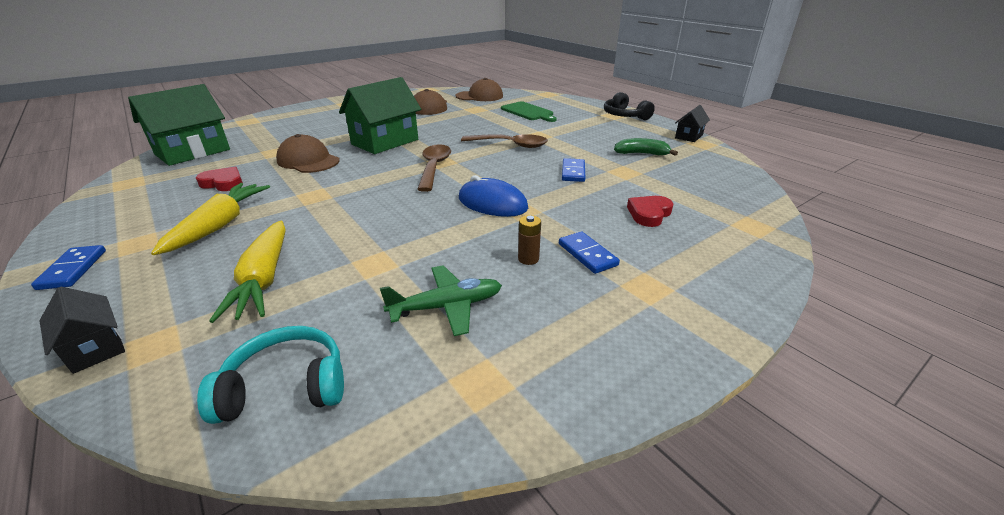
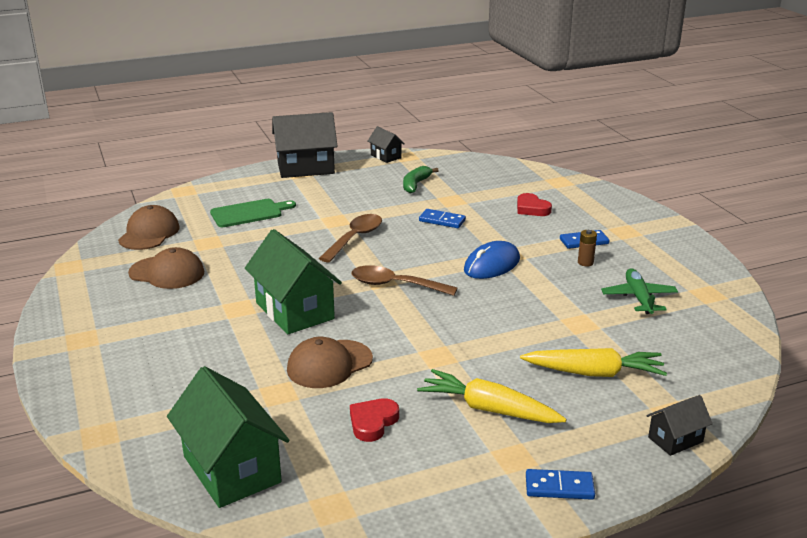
camera: 75 degrees left, 5 degrees down
(286, 386) = (712, 355): turquoise headphones -> none
(624, 115) = (305, 168): black headphones -> black house

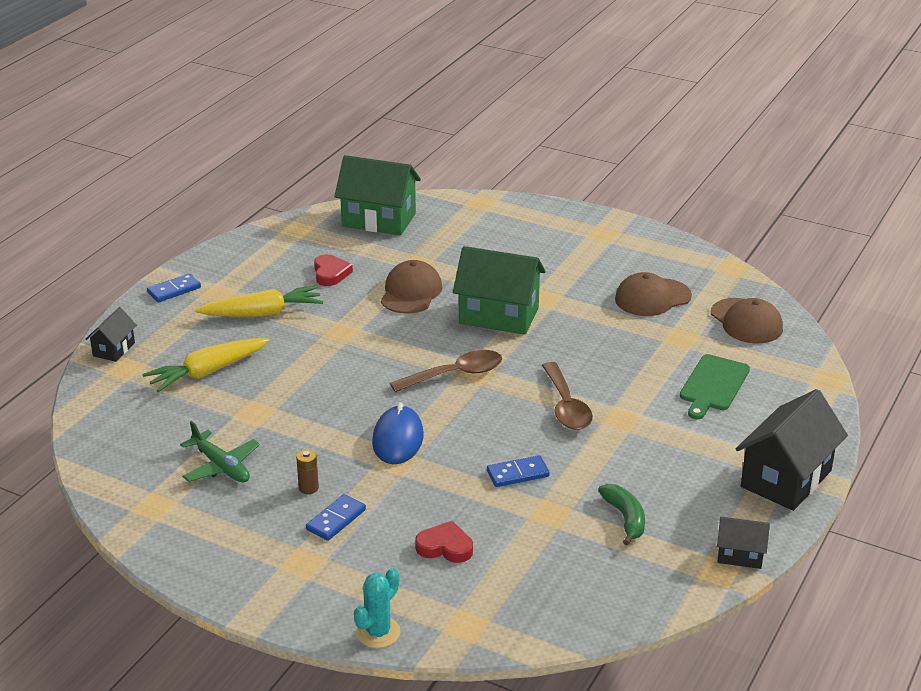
camera: 140 degrees right, 5 degrees up
(609, 194) = (378, 632): none -> turquoise cactus

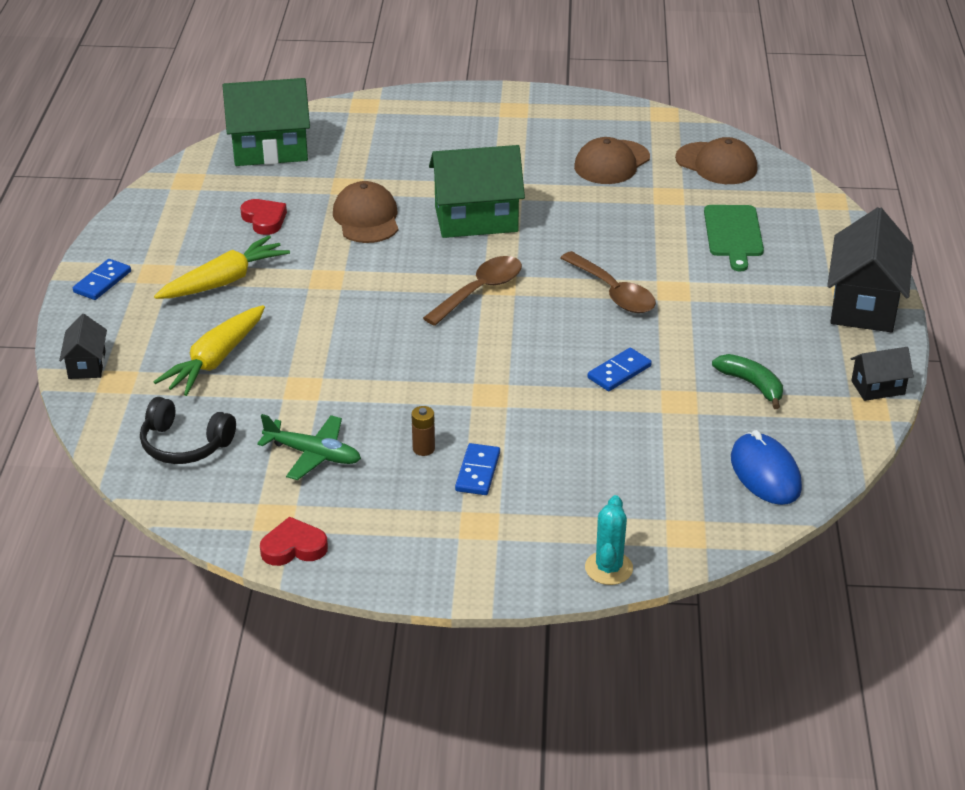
camera: 25 degrees left, 5 degrees up
(134, 430) = (185, 444): none -> black headphones
(398, 439) = (474, 372): blue mouse -> blue mouse (765, 473)
(445, 547) = (606, 464): red heart -> red heart (293, 547)

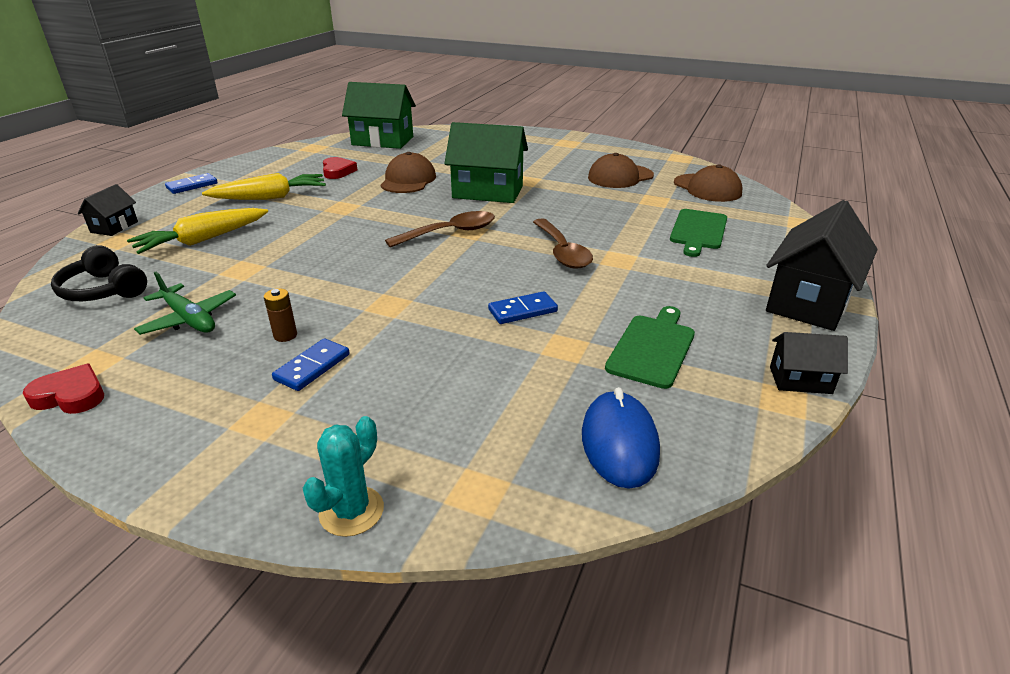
camera: 20 degrees right, 5 degrees down
(751, 385) = (652, 348): green banana -> green cutting board

